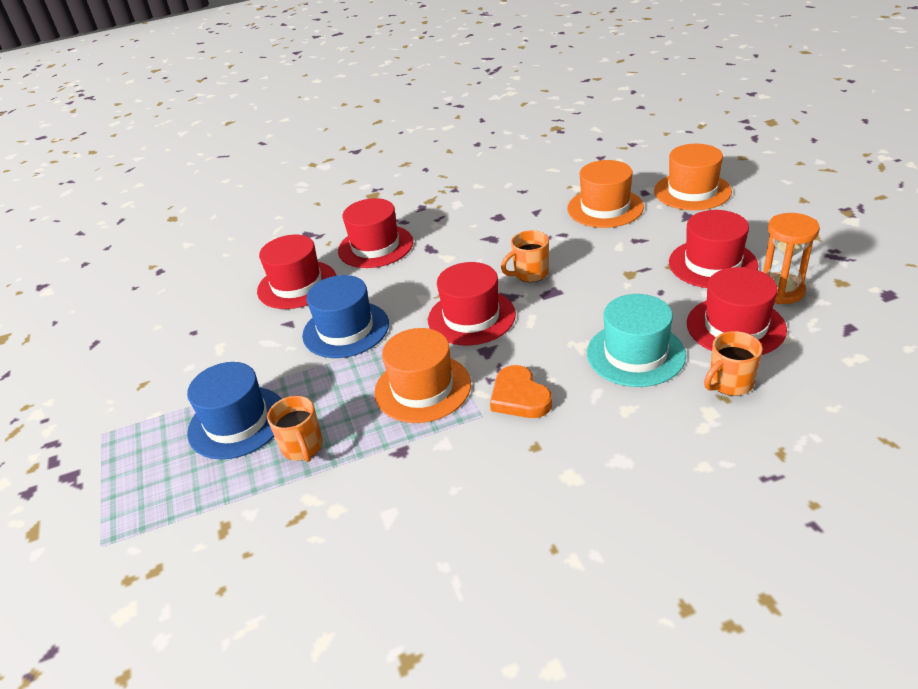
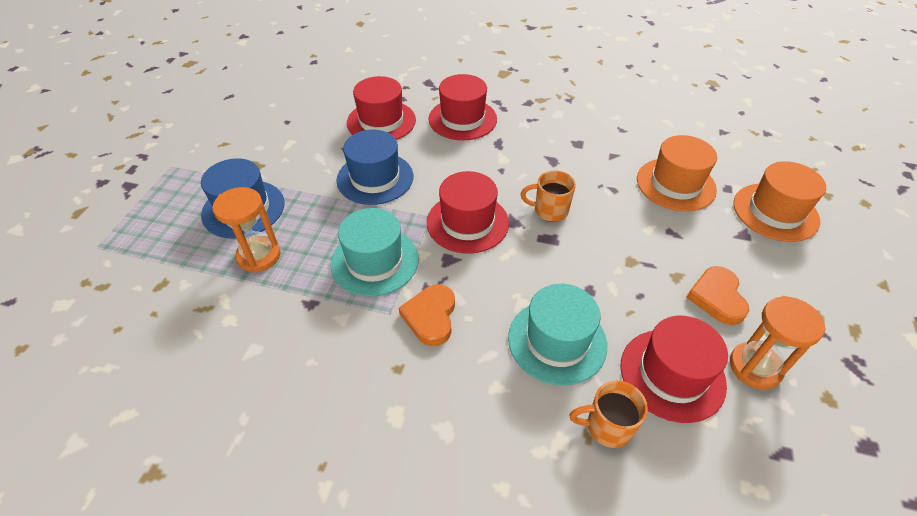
camera: 30 degrees right, 10 degrees up
(303, 447) = (259, 256): orange mug -> orange hourglass
(422, 388) = (375, 261): orange hat -> turquoise hat
(712, 264) = (717, 297): red hat -> orange heart

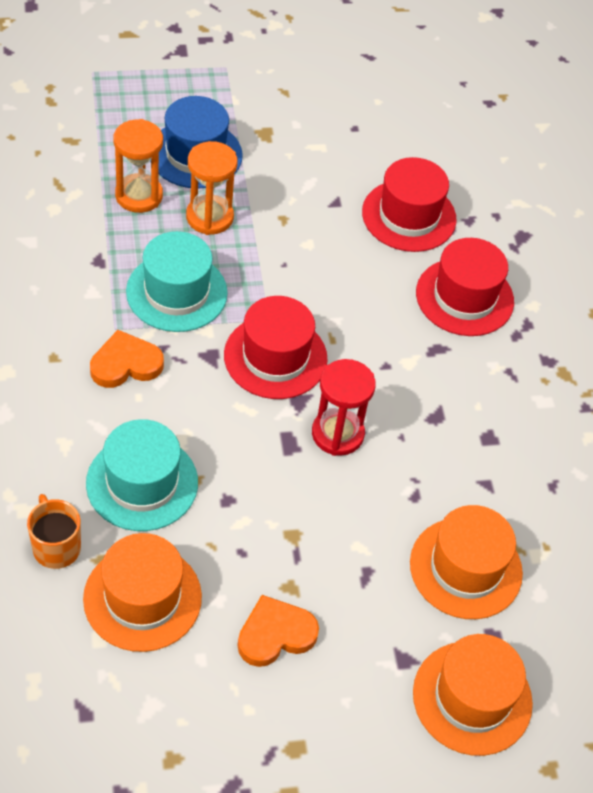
camera: 60 degrees right, 5 degrees up
(375, 178) = (302, 247): blue hat -> none
(549, 211) = (337, 434): orange mug -> red hourglass
(672, 374) = (142, 598): red hat -> orange hat
(755, 367) = (185, 680): orange hourglass -> orange hourglass (209, 217)

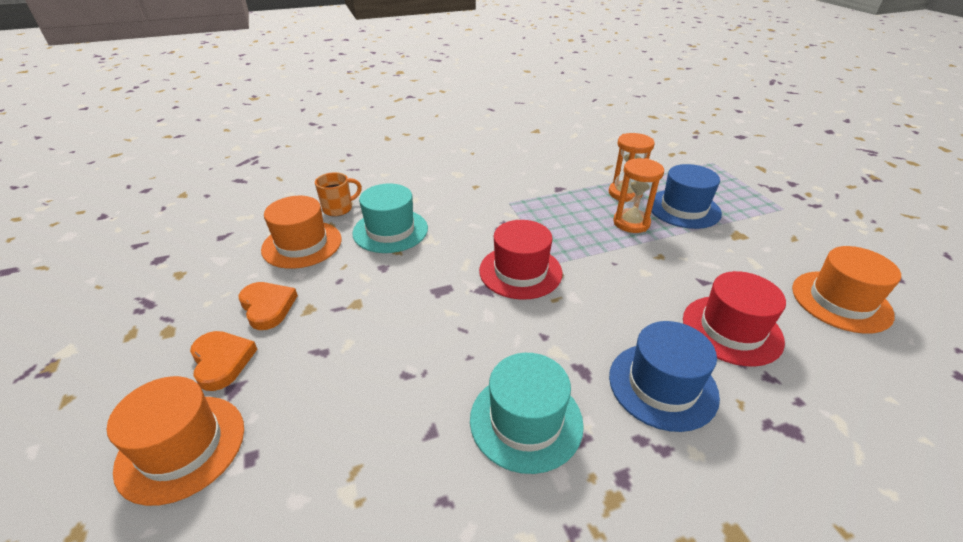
camera: 85 degrees right, 15 degrees down
(125, 364) = (482, 210): orange heart -> orange heart (222, 361)
(176, 292) = (553, 220): turquoise hat -> turquoise hat (526, 420)
(337, 434) = (459, 315): red hourglass -> none
(464, 297) = (662, 385): red hat -> blue hat
(465, 568) = (328, 425): orange hat -> orange hat (841, 301)

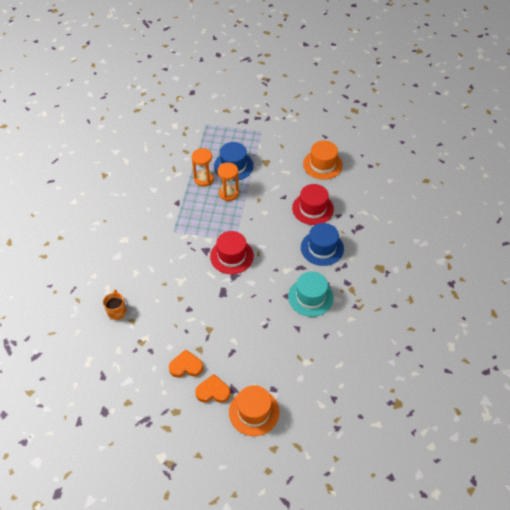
camera: 60 degrees left, 15 degrees up
(302, 244) = (141, 339): orange hat -> none
(390, 230) = (159, 294): turquoise hat -> none

